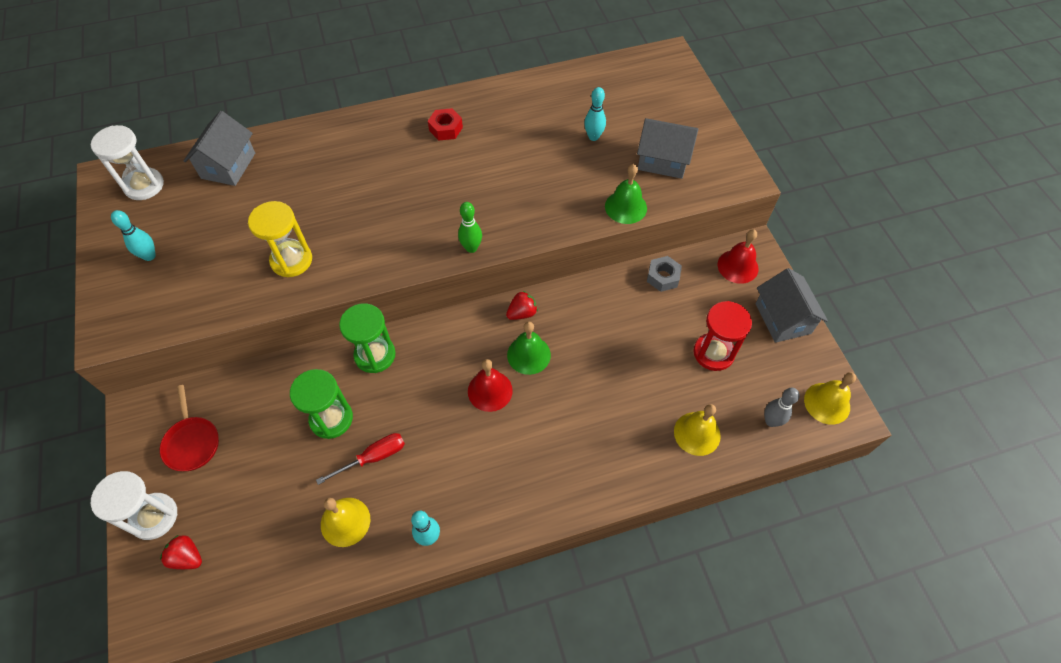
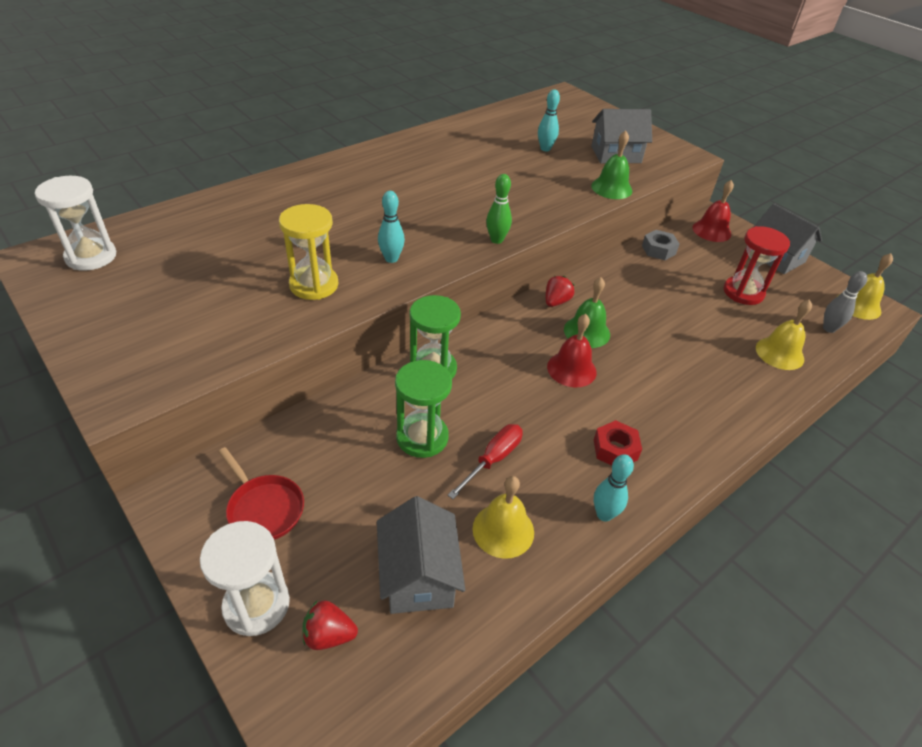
camera: 25 degrees left, 15 degrees down
(149, 256) = (134, 315): turquoise bowling pin -> turquoise bowling pin (391, 259)
(228, 165) = (188, 224): grey house -> grey house (419, 575)
(446, 129) = (406, 163): red nut -> red nut (615, 449)

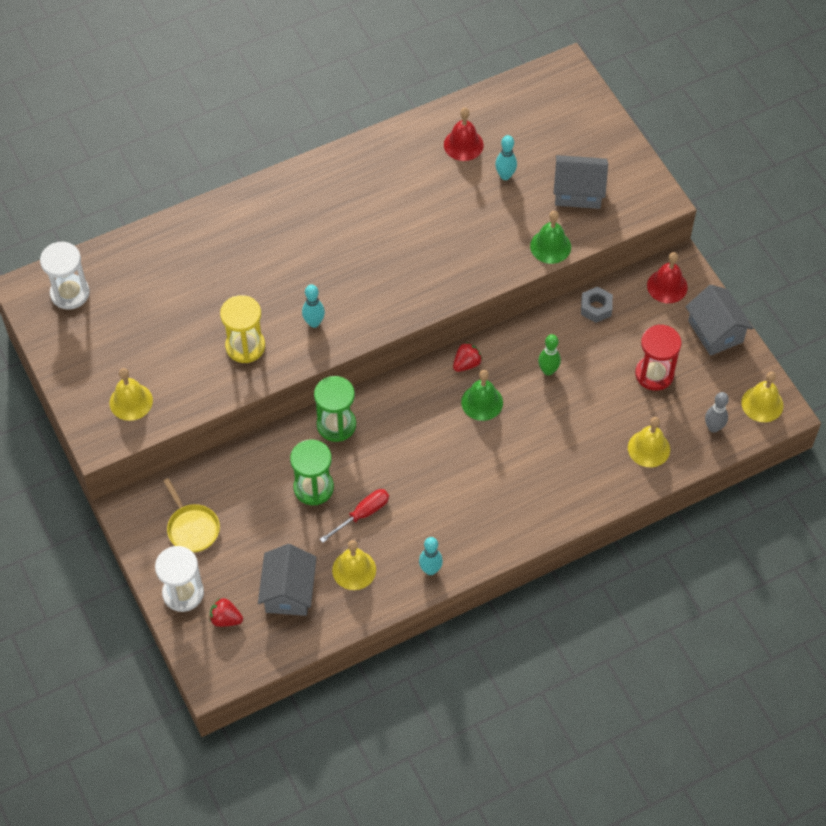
camera: 15 degrees right, 15 degrees up
(166, 351) = (131, 401): none -> yellow bell
(264, 508) = (192, 528): red pan -> yellow pan
(496, 240) = (412, 309): green bowling pin -> green bowling pin (548, 370)
(571, 369) = (453, 440): red bell -> red bell (463, 145)
(615, 449) = (460, 520): red nut -> none

